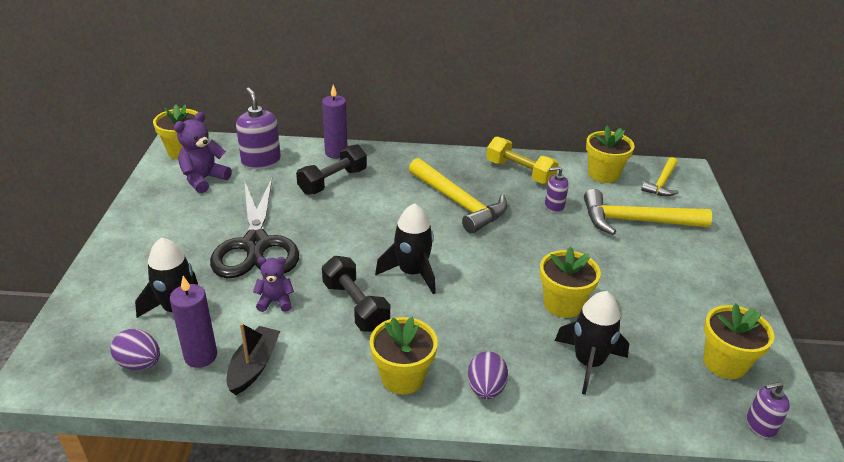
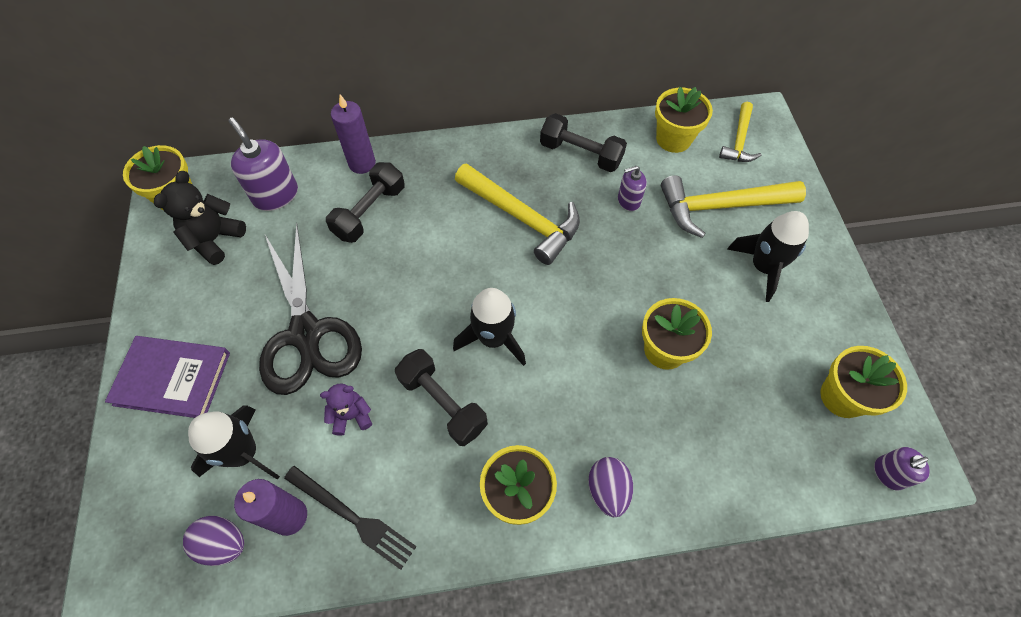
camera: 10 degrees left, 25 degrees up
(139, 255) = (172, 379): none -> purple book
(204, 179) = (215, 239): purple teddy bear -> black teddy bear
(254, 366) = (352, 517): black boat -> black fork
(520, 172) = (580, 154): yellow dumbbell -> black dumbbell
(588, 362) = (706, 428): black rocket -> black rocket (763, 267)

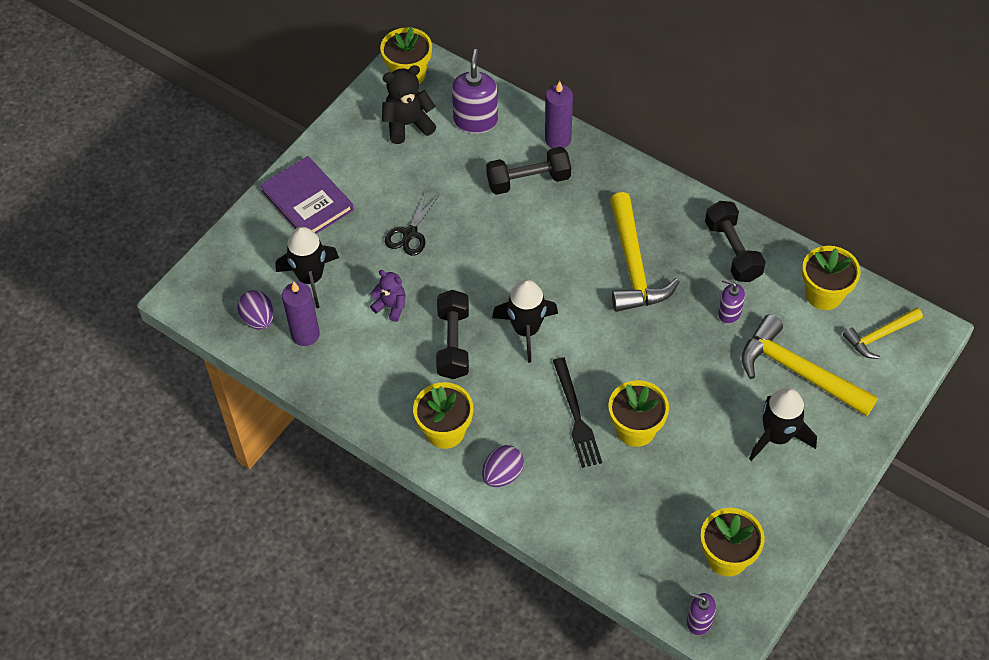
camera: 45 degrees right, 5 degrees down
(306, 333) = (410, 233): black scissors -> black scissors, size x0.48
(352, 517) = (339, 364): black fork -> black fork (576, 416)

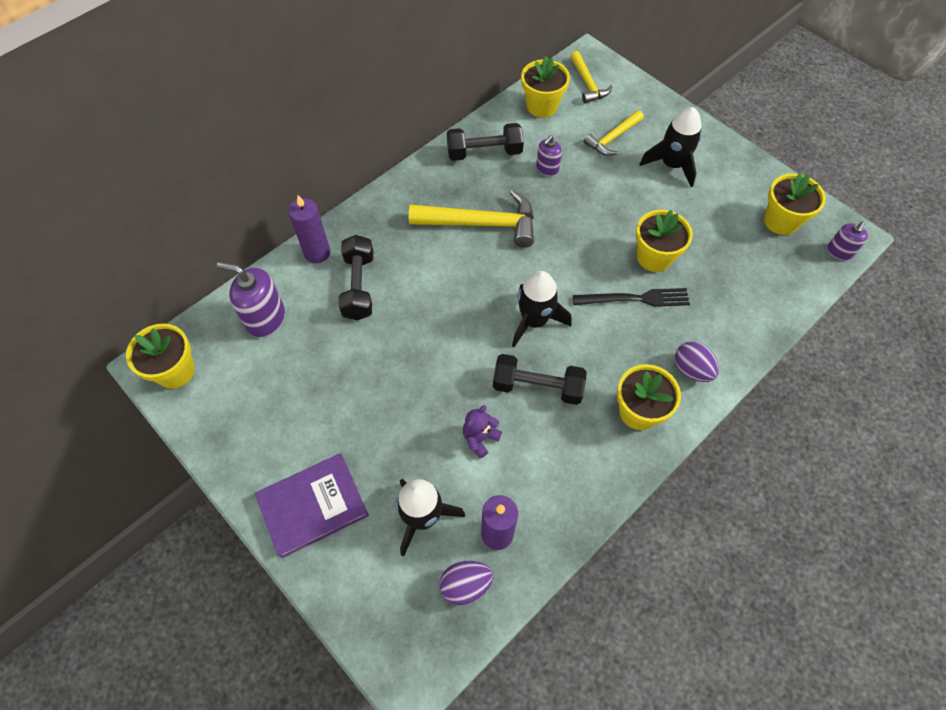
camera: 80 degrees left, 5 degrees up
(408, 124) = (245, 383): black teddy bear -> none
(410, 233) = (391, 404): black scissors -> none
(798, 372) = (612, 138): yellow hammer -> yellow hammer, size x0.59

